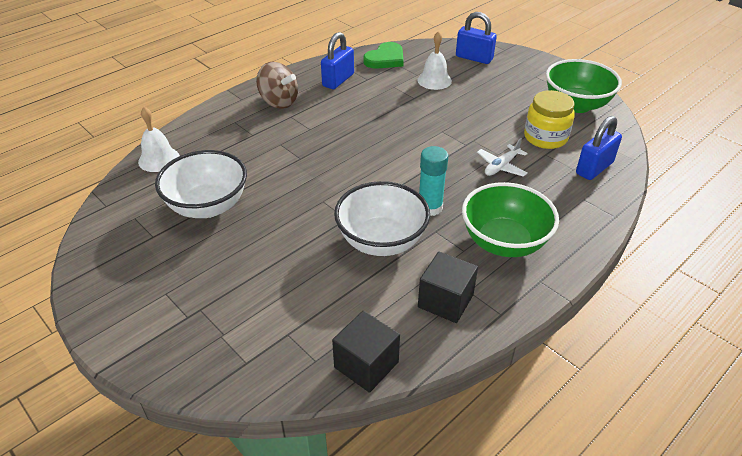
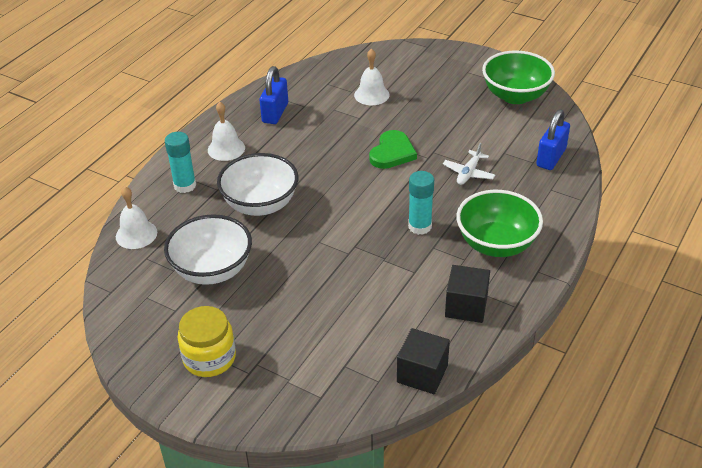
camera: 15 degrees left, 0 degrees up
(225, 126) = (185, 185): none -> turquoise glue stick
(279, 102) = (226, 148): brown spinning top -> white bell
(381, 241) = (389, 267): white bowl -> white bowl (260, 204)
(385, 59) = (312, 79): green heart -> green heart (392, 152)
(474, 58) = (401, 62): blue padlock -> none
(545, 137) = (498, 135): yellow jar -> yellow jar (209, 358)

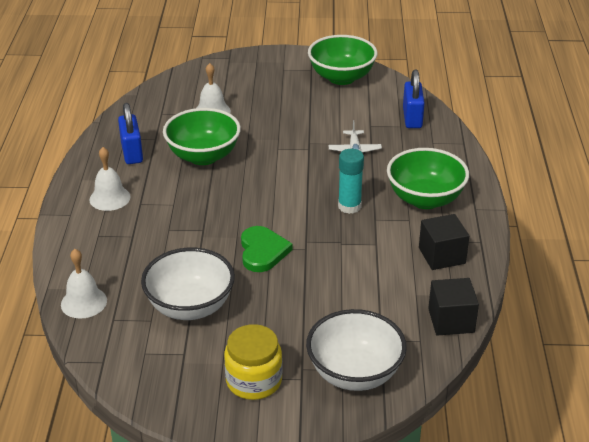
camera: 30 degrees left, 5 degrees down
(185, 185) = (96, 243): turquoise glue stick -> none
(260, 204) = (187, 235): white bowl -> white bowl (354, 373)
(330, 135) = (203, 156): none -> green bowl
(392, 152) = (273, 154): green heart -> green heart (262, 251)

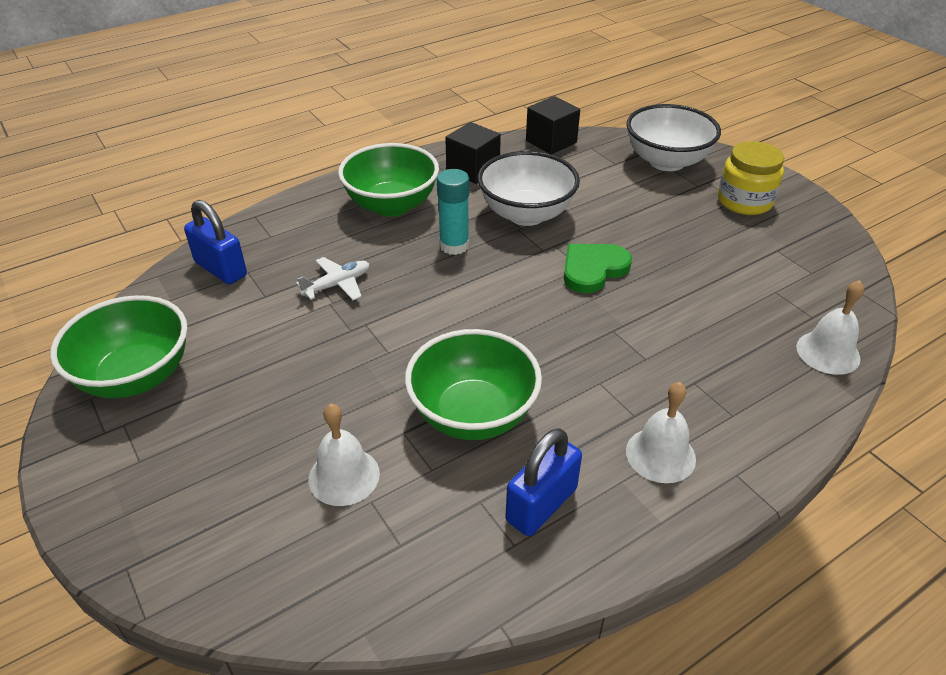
camera: 125 degrees left, 5 degrees up
(190, 307) = (725, 276): white bowl -> white bowl (526, 214)
(412, 118) = (220, 269): blue padlock -> blue padlock turned 75 degrees clockwise

